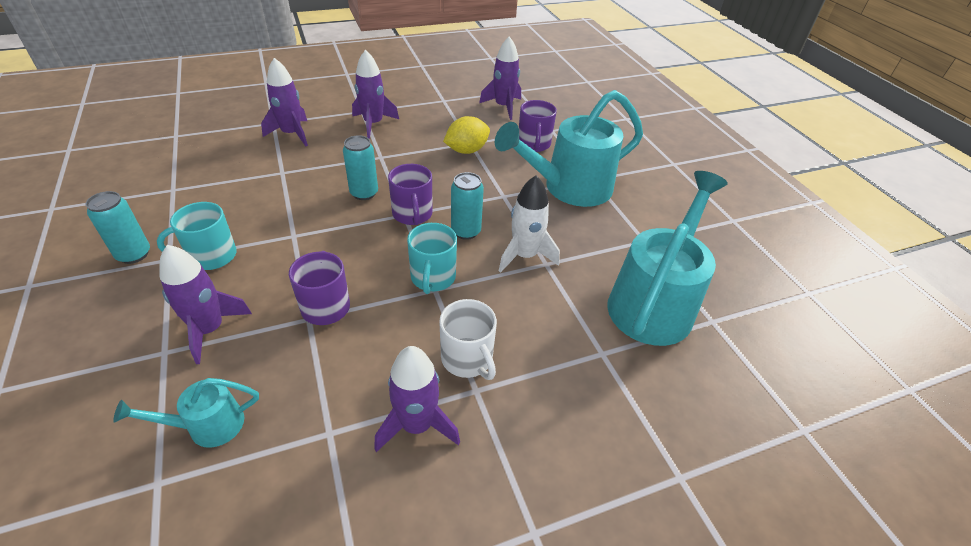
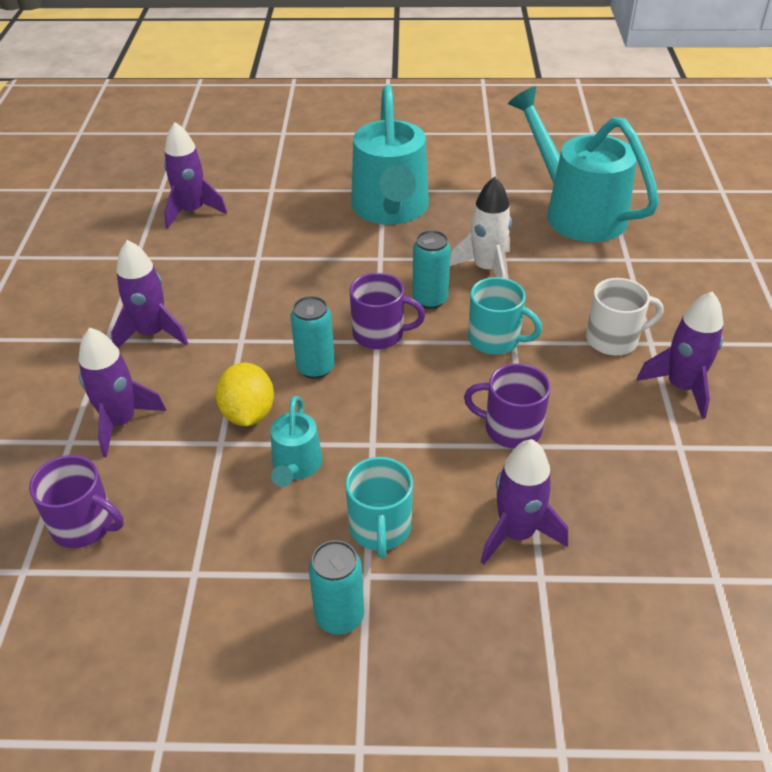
camera: 65 degrees left, 0 degrees up
(207, 426) = (655, 538): turquoise watering can -> turquoise watering can (296, 466)
(466, 150) = (273, 264): yellow lemon -> yellow lemon (248, 414)
(534, 144) = (292, 210): purple mug -> purple mug (84, 525)

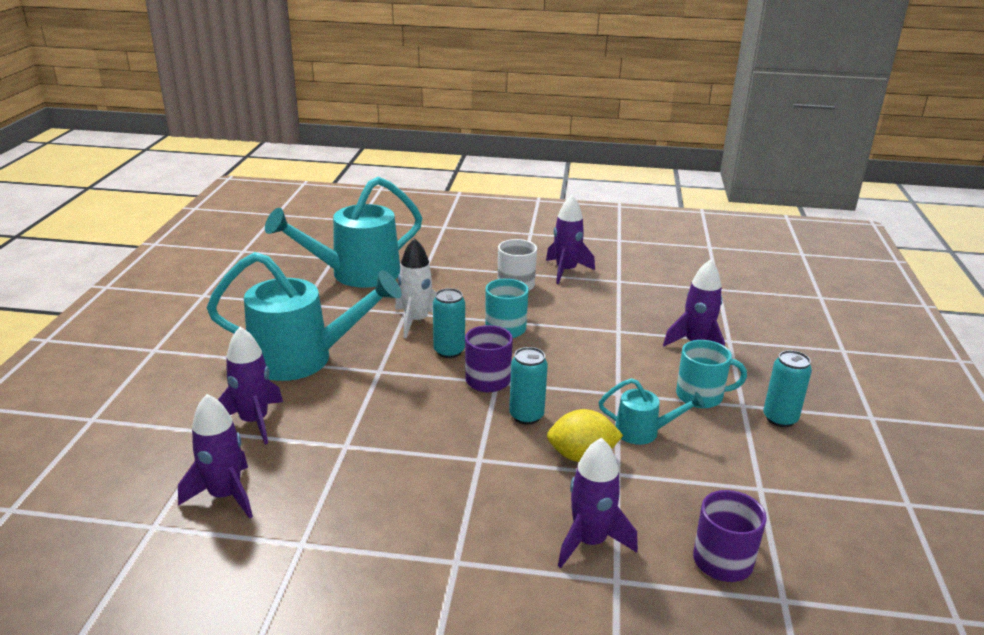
camera: 85 degrees left, 15 degrees down
(152, 333) = (454, 523): purple rocket -> purple rocket (254, 421)
(511, 429) = (602, 334): purple mug -> none

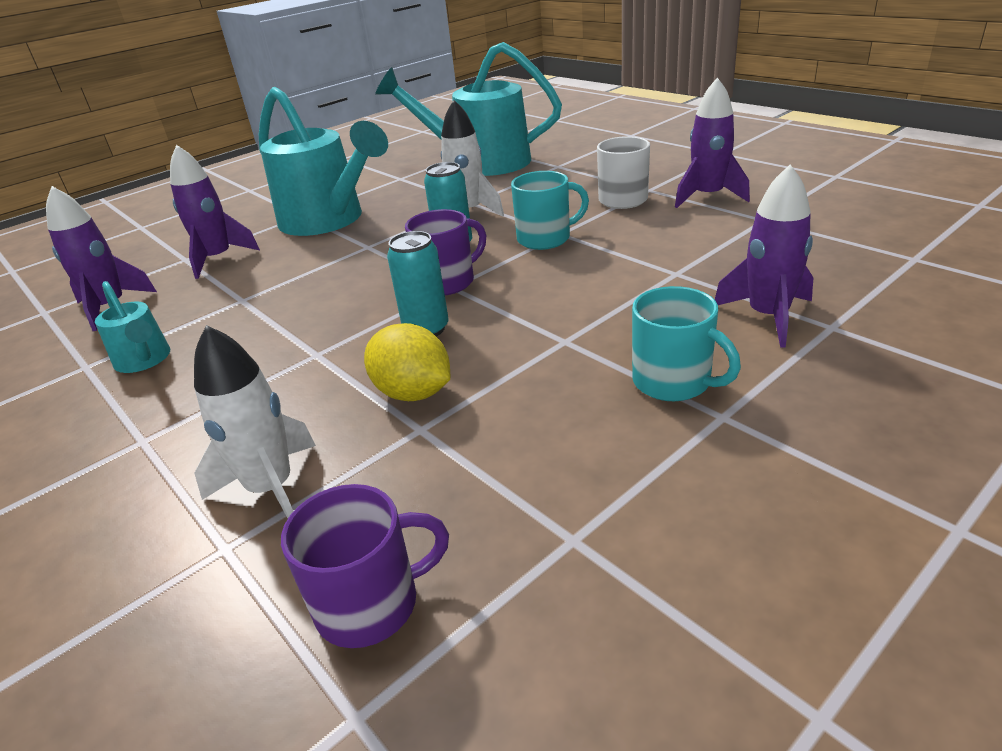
camera: 45 degrees right, 5 degrees up
(590, 541) = (271, 488): purple rocket -> white rocket
(643, 432) = (526, 395): turquoise watering can -> turquoise watering can (144, 361)
(780, 418) = (759, 458): turquoise can -> none

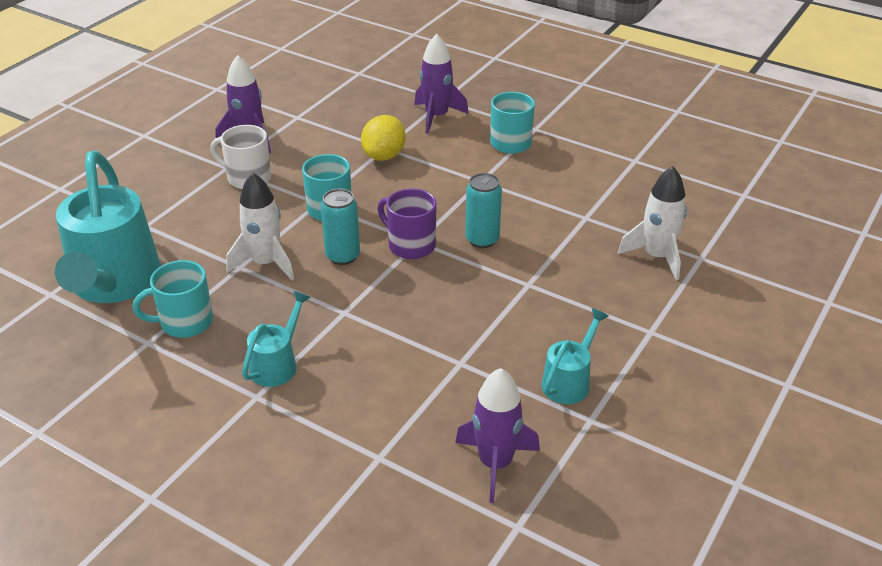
camera: 110 degrees left, 5 degrees up
(218, 259) = (378, 423): purple rocket -> none
(328, 221) = (278, 364): turquoise watering can -> turquoise watering can, size x0.48
(370, 604) = (699, 204): purple mug -> none
(412, 187) = (185, 322): none -> turquoise mug
(413, 393) = (555, 228): yellow lemon -> yellow lemon (384, 156)

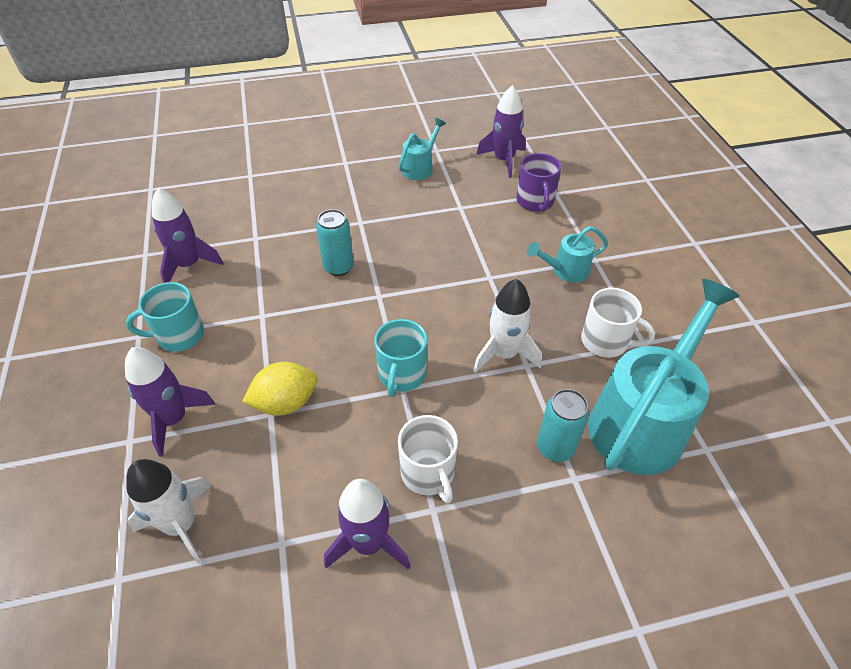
camera: 135 degrees left, 10 degrees up
(185, 322) = (605, 341): turquoise mug -> white mug
(342, 256) = (443, 320): turquoise can -> turquoise can (555, 447)
(410, 245) = (387, 296): purple mug -> purple mug (535, 201)
(569, 381) = (420, 167): turquoise watering can -> turquoise watering can turned 135 degrees clockwise
(591, 173) = (189, 265): none -> purple rocket
(657, 256) = (268, 190): white rocket -> white rocket (181, 525)

